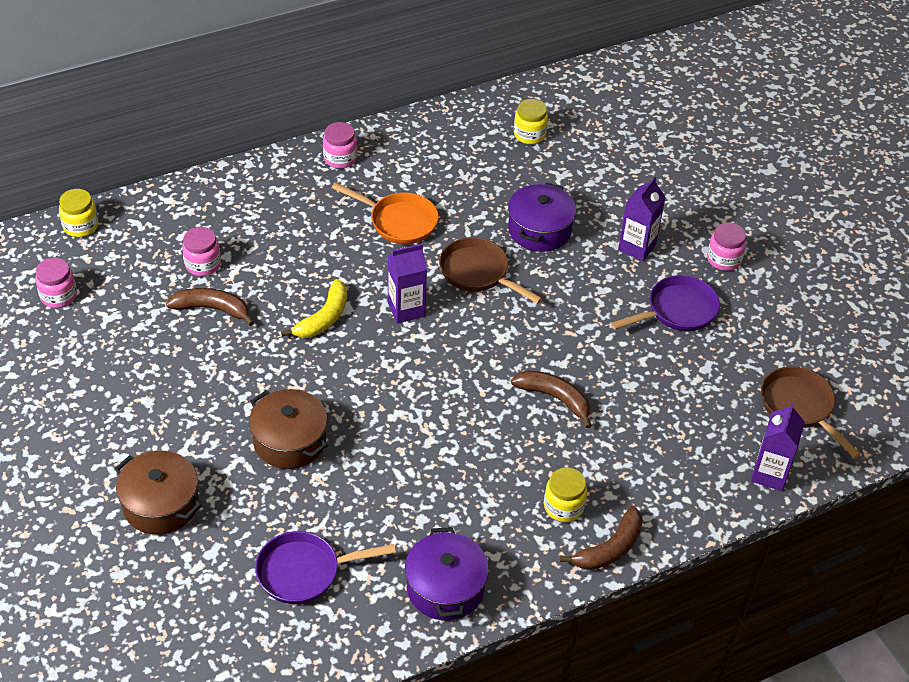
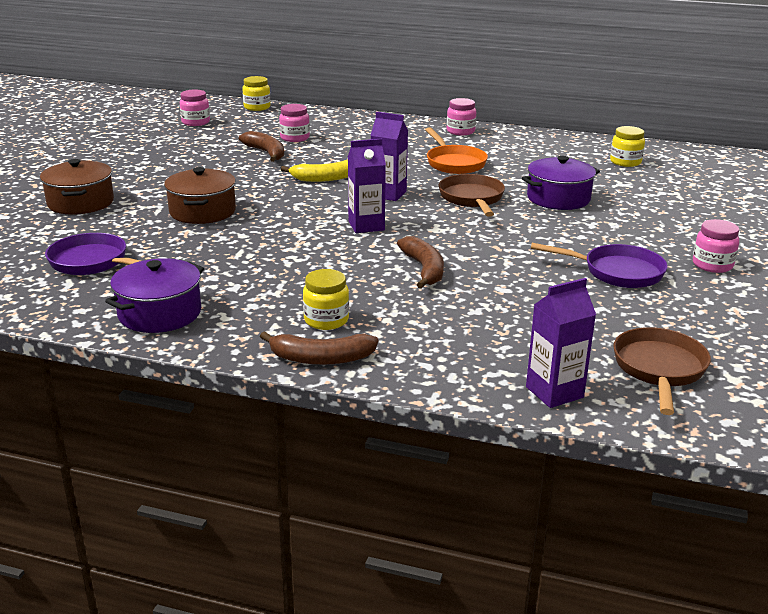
camera: 45 degrees right, 20 degrees down
(637, 247) = (633, 232): purple carton -> purple carton (366, 226)

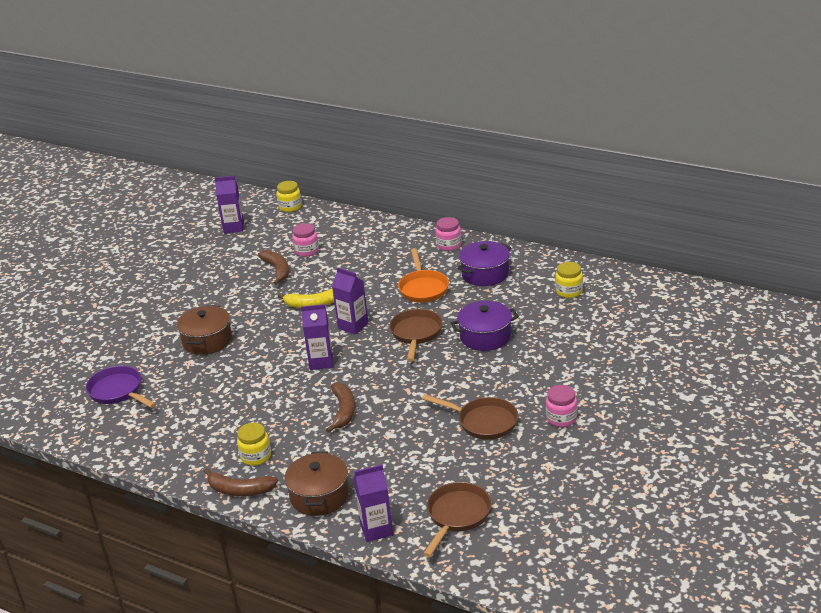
camera: 15 degrees right, 5 degrees up
(80, 203) = (123, 327): brown pot -> brown pot (319, 496)
(160, 313) = (150, 443): purple pot -> purple pot (485, 274)
(195, 122) = (233, 227): pink jar -> purple carton
(617, 272) = (483, 422): purple pan -> brown pan

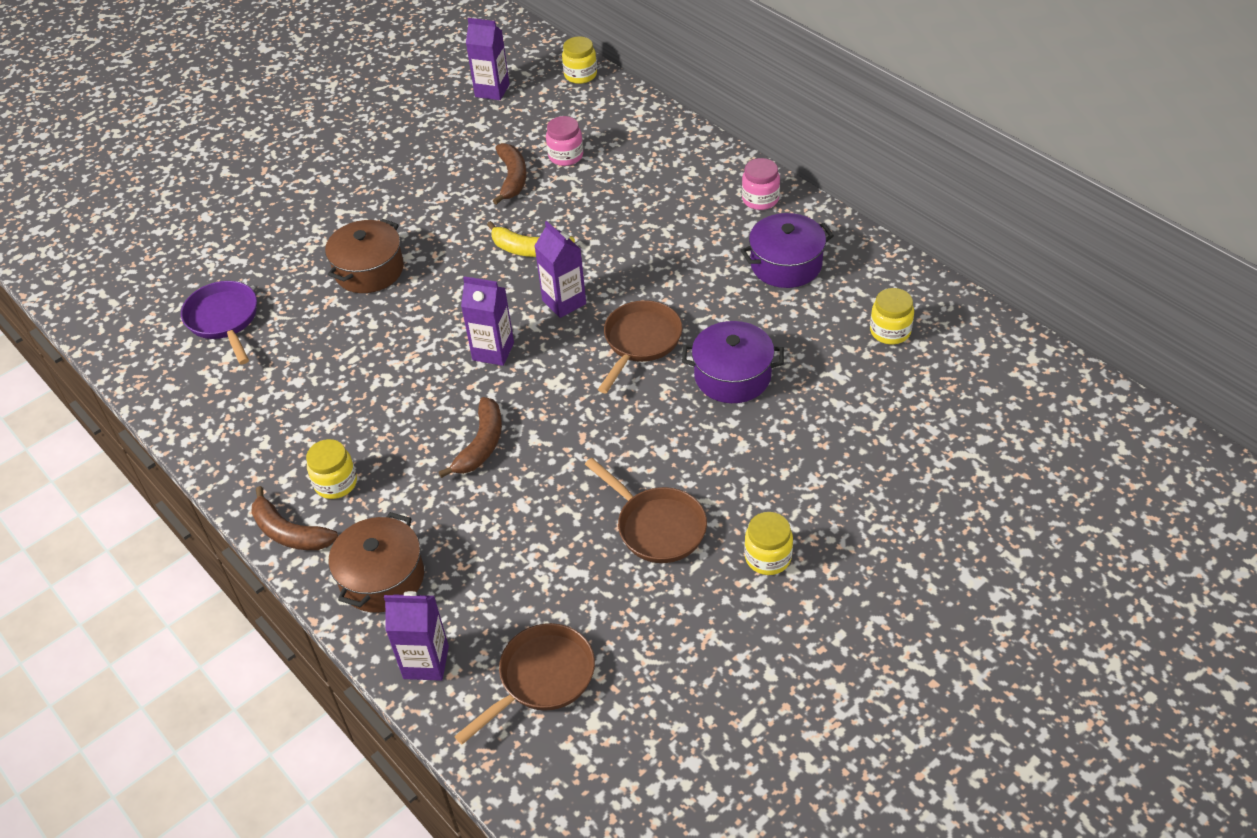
camera: 20 degrees right, 15 degrees up
(423, 288) = (688, 265): orange pan -> none
(561, 418) = (768, 557): pink jar -> yellow jar

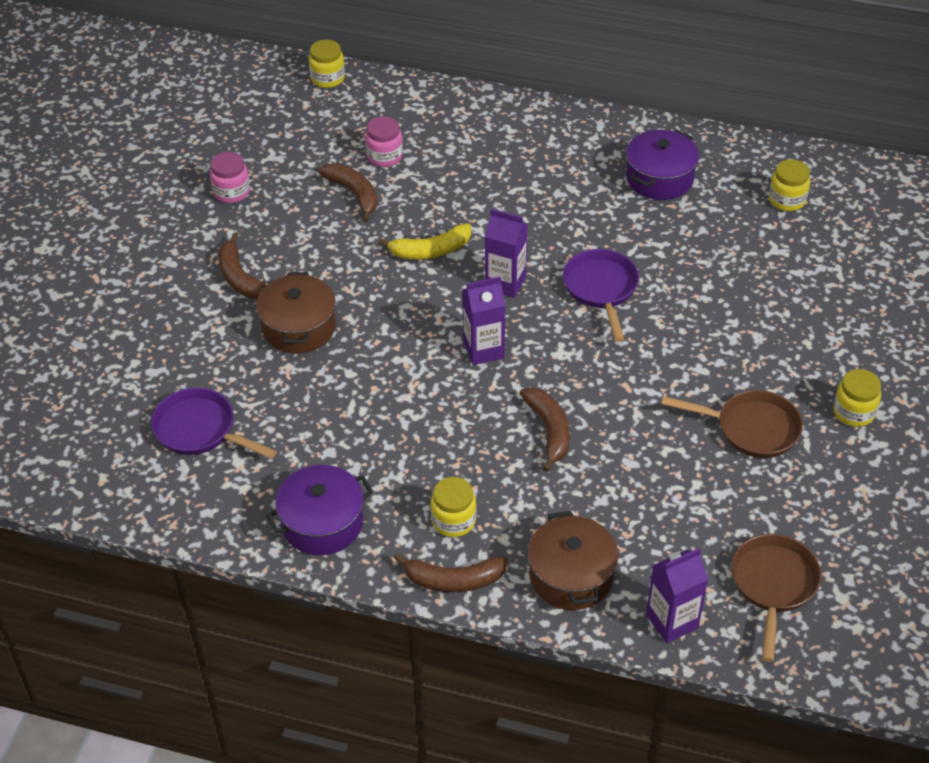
camera: 35 degrees left, 0 degrees up
(364, 211) = (240, 277): none -> brown banana
(492, 90) = (256, 121): purple carton -> none
(640, 342) = (601, 289): brown pan -> purple pan
(732, 376) = (700, 285): purple pot -> purple pot (322, 523)
(760, 199) = (589, 132): pink jar -> pink jar (231, 192)

